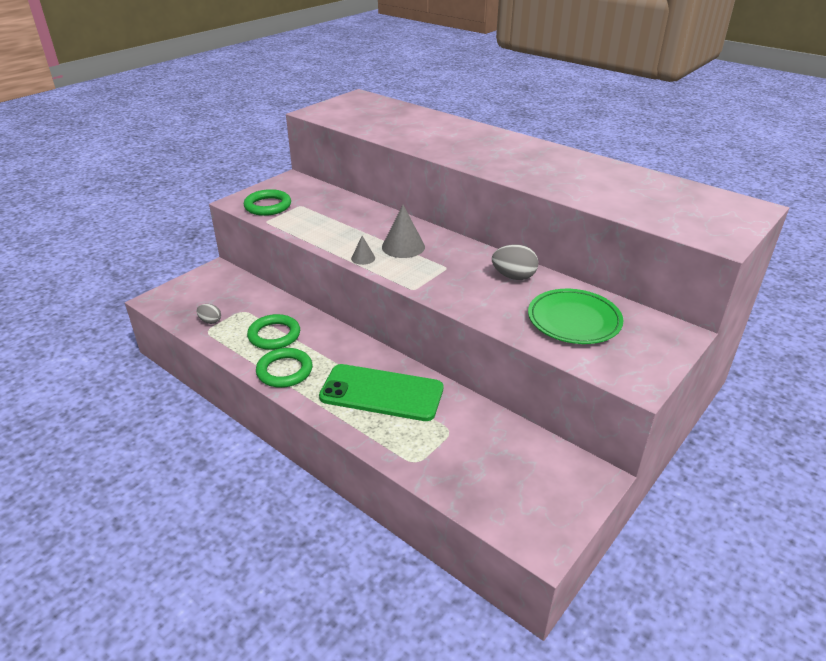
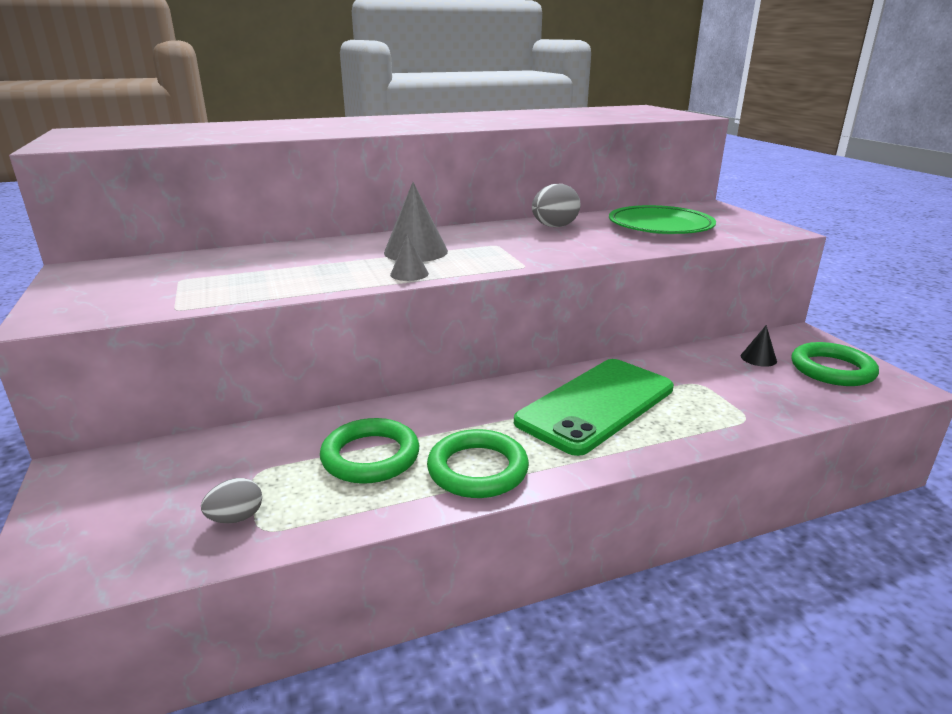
camera: 60 degrees left, 10 degrees down
(268, 206) = (127, 299): green ring -> green ring (832, 369)
(521, 456) = (758, 358): none -> black cone

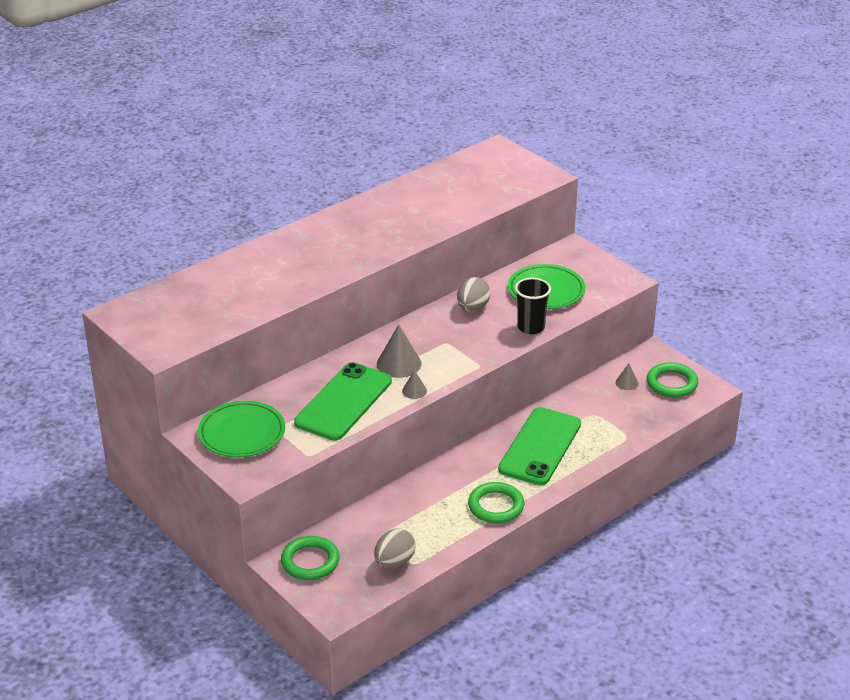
camera: 20 degrees left, 10 degrees up
(131, 277) = (242, 433): none -> green plate
(236, 518) = (394, 562): grey egg -> grey egg, size x1.62
(302, 270) = (344, 402): none -> green phone
(370, 456) = (434, 512): green ring -> green ring (310, 561)
(623, 247) = (531, 327): none -> black cup
(758, 358) = (626, 383): black cone -> grey cone

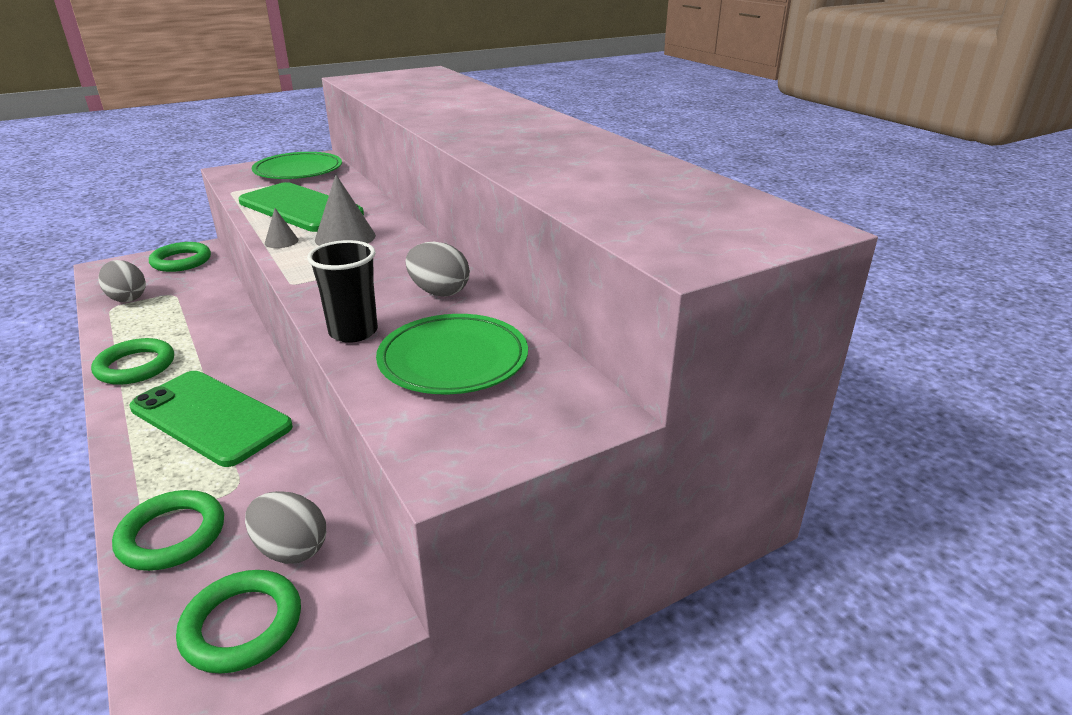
camera: 100 degrees right, 5 degrees down
(626, 383) = (291, 549): grey cone -> grey egg
(635, 423) = (172, 535): none -> green ring

